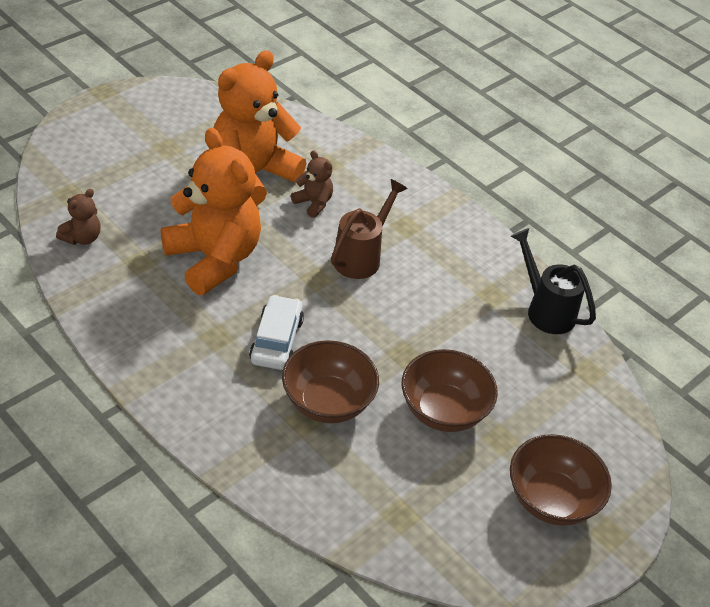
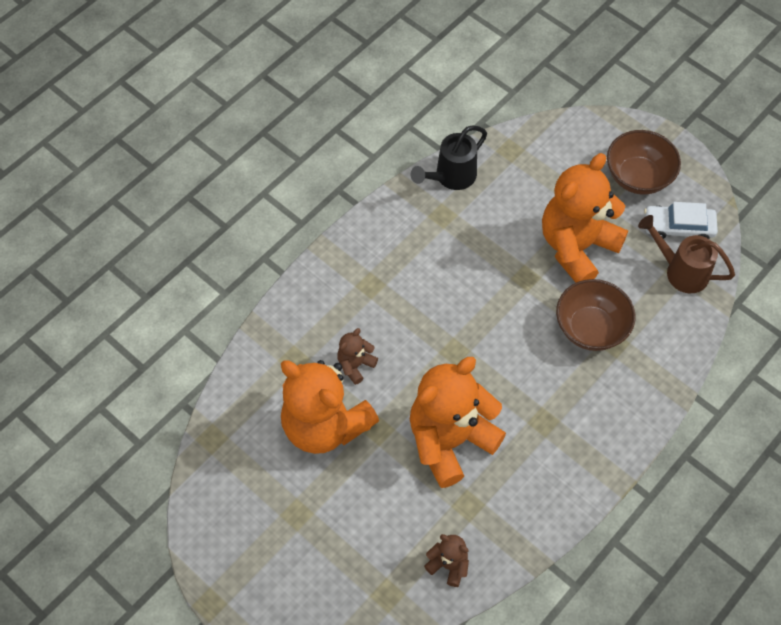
camera: 90 degrees left, 15 degrees up
(276, 340) = (535, 374): white car -> white car (678, 227)
(361, 257) = (419, 318): brown watering can -> brown watering can (681, 271)
(443, 410) = (577, 247): brown bowl -> orange teddy bear

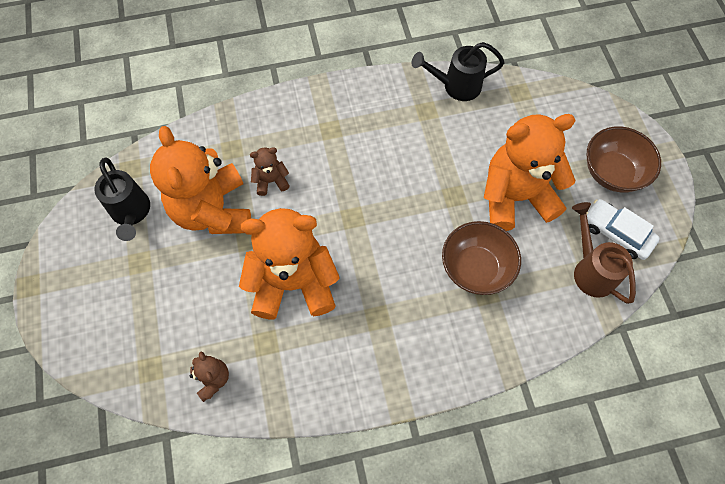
camera: 35 degrees right, 5 degrees up
(250, 476) = (131, 213): none -> black watering can

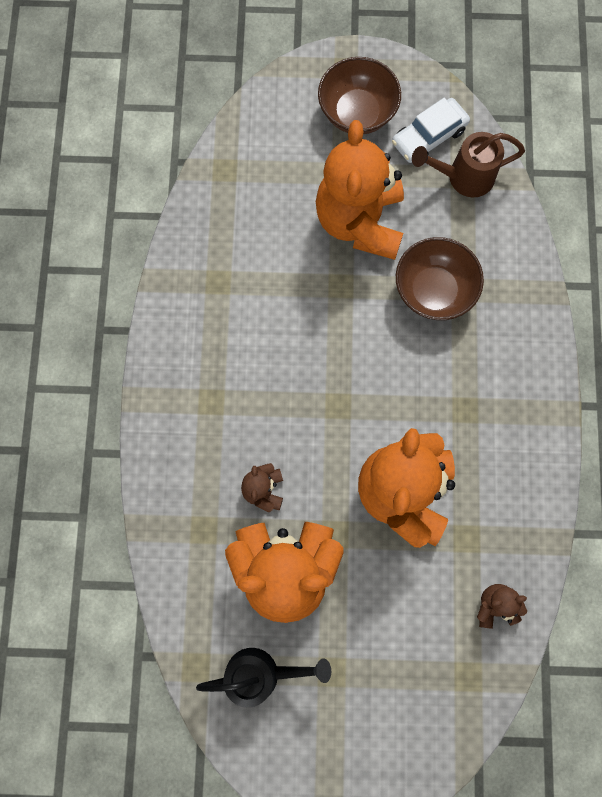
camera: 75 degrees left, 10 degrees up
(456, 86) = (194, 237): black watering can -> none

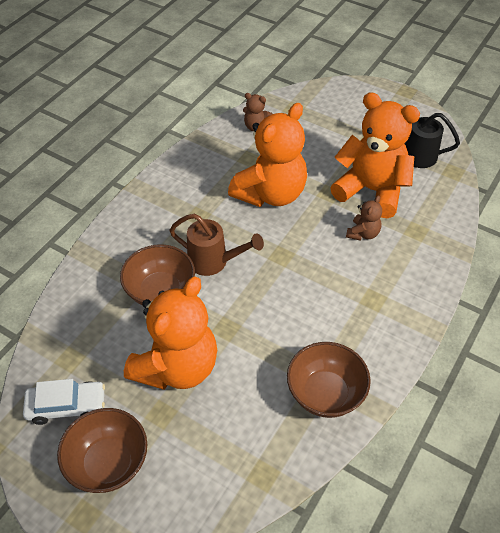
camera: 150 degrees left, 25 degrees down
(209, 269) = (325, 393): none -> brown bowl
(464, 177) = (69, 358): brown watering can -> brown watering can (213, 262)

